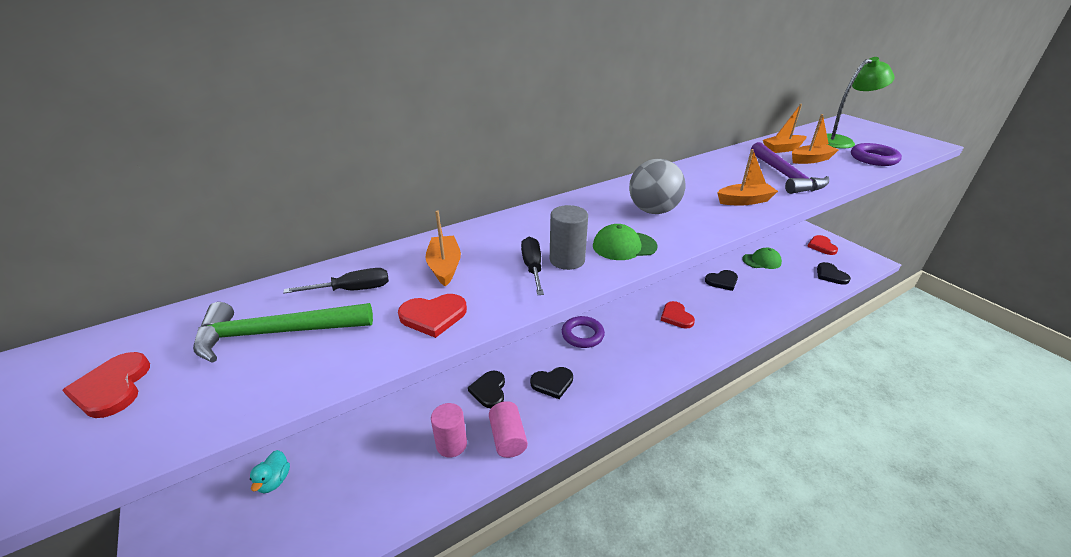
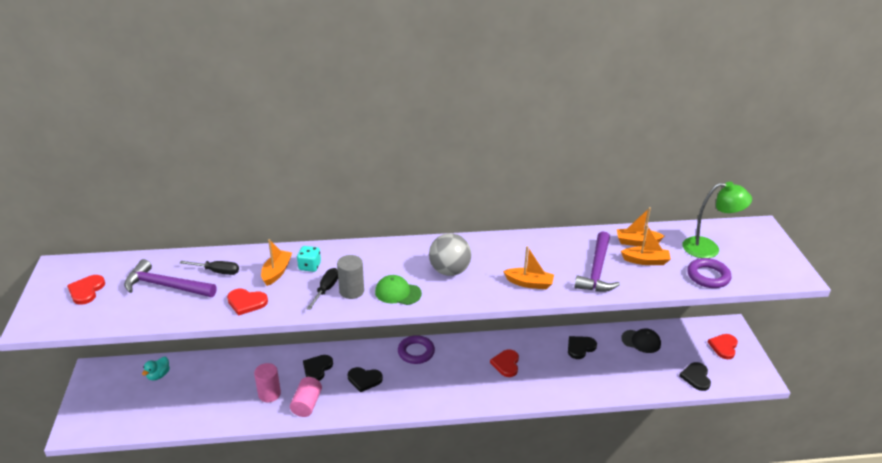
camera: 25 degrees right, 0 degrees up
(276, 333) = (166, 286): green hammer -> purple hammer
(484, 248) = (309, 266): none -> turquoise dice
(722, 281) = (580, 347): black heart -> black heart turned 135 degrees clockwise
(761, 261) = (641, 341): green cap -> black cap

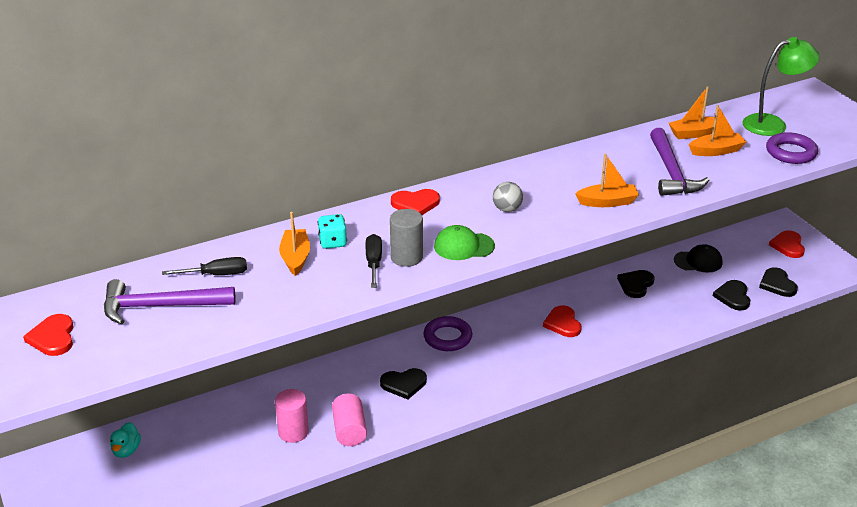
camera: 20 degrees left, 0 degrees up
(246, 302) = (284, 300): red heart -> red heart (415, 204)
(317, 368) = (335, 387): black heart -> black heart (733, 296)
(449, 271) = (507, 209): grey ball -> grey ball, size x0.56

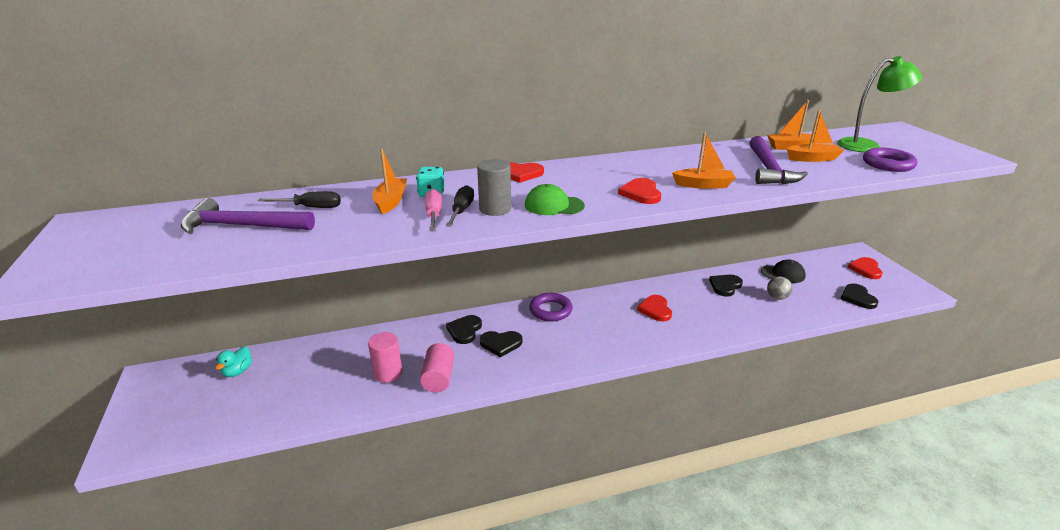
camera: 10 degrees right, 5 degrees down
(53, 337) = (124, 240): red heart -> red heart (641, 193)
(348, 271) = (434, 215): none -> pink screwdriver
(507, 209) = (604, 183): grey ball -> grey ball (777, 297)
(733, 296) = (815, 304): black heart -> black heart (464, 330)

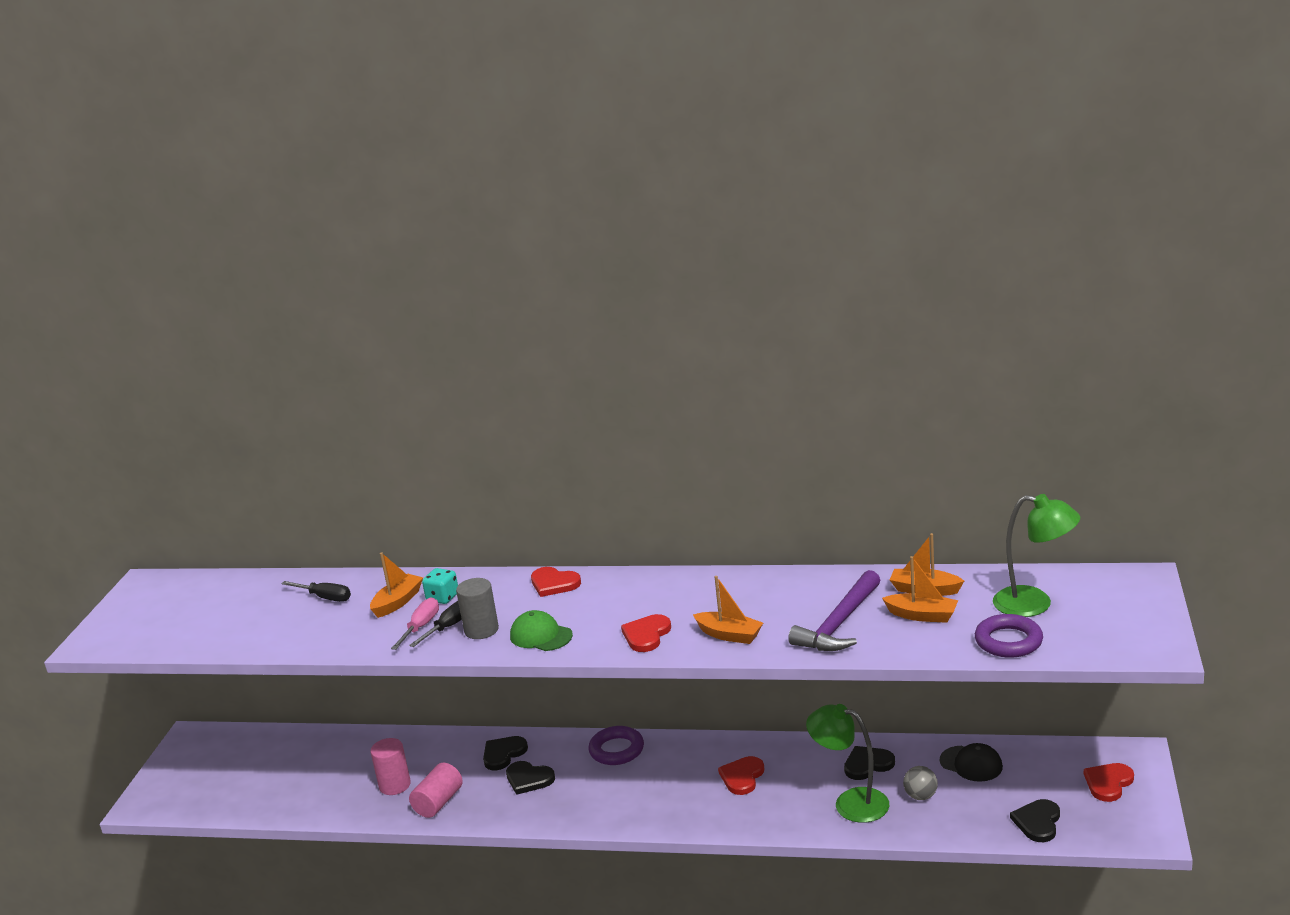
camera: 30 degrees right, 5 degrees down
(238, 371) = (265, 749): turquoise duck -> none
(242, 226) = (256, 611): purple hammer -> none
(740, 310) = (851, 802): none -> green lamp

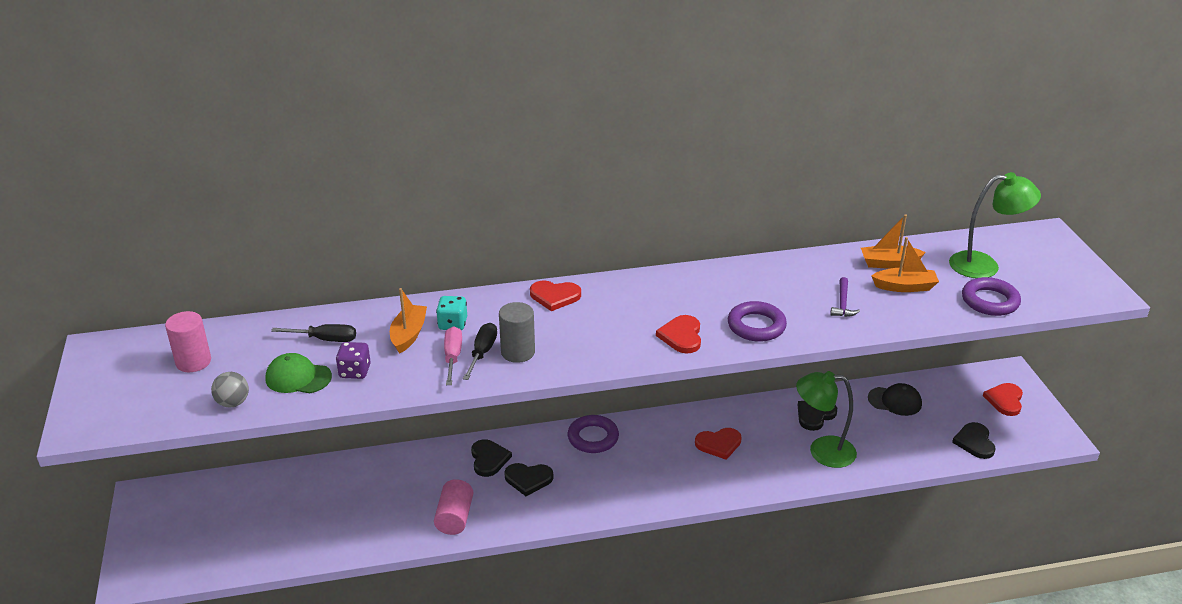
camera: 25 degrees left, 10 degrees up
(329, 628) = (355, 371): none -> purple dice
(395, 785) = (400, 508): pink cylinder -> pink cylinder (193, 362)
(503, 754) = (489, 459): black heart -> black heart turned 150 degrees clockwise
(541, 636) = (581, 350): green cap -> green cap (298, 377)
(729, 635) = (756, 326): orange boat -> purple ring
(742, 777) = (719, 444): red heart -> red heart turned 105 degrees counterclockwise
(839, 624) = (843, 303): purple hammer -> purple hammer, size x0.50
(920, 796) = (873, 436): grey ball -> grey ball (233, 403)

